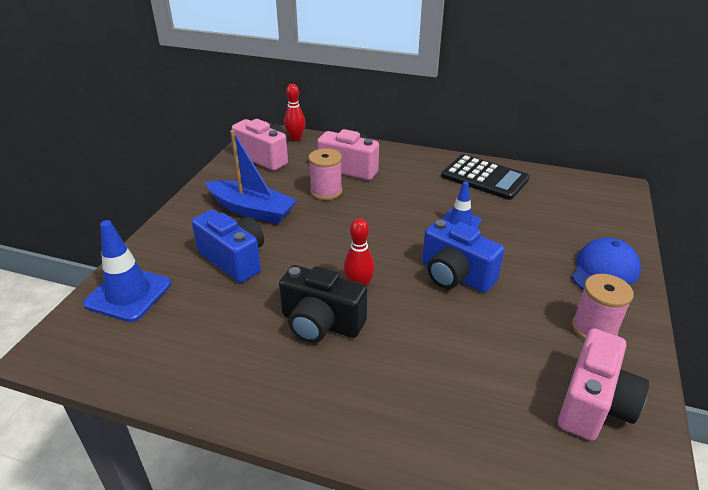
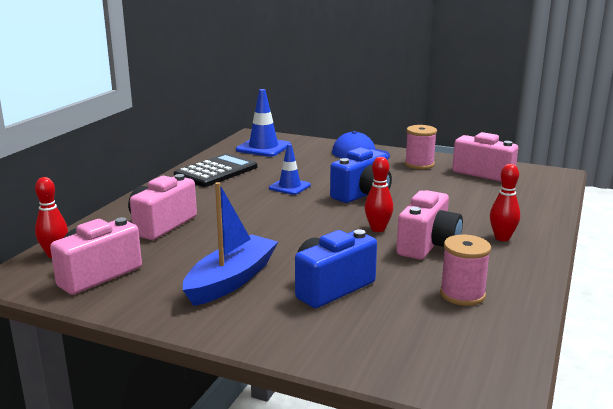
camera: 85 degrees left, 15 degrees down
(128, 294) = (393, 351): blue traffic cone -> blue traffic cone (263, 148)
(321, 323) = (428, 245): black camera -> pink camera
(326, 191) = (207, 238): pink spool -> pink spool (462, 294)
(346, 392) = (502, 238): none -> red bowling pin

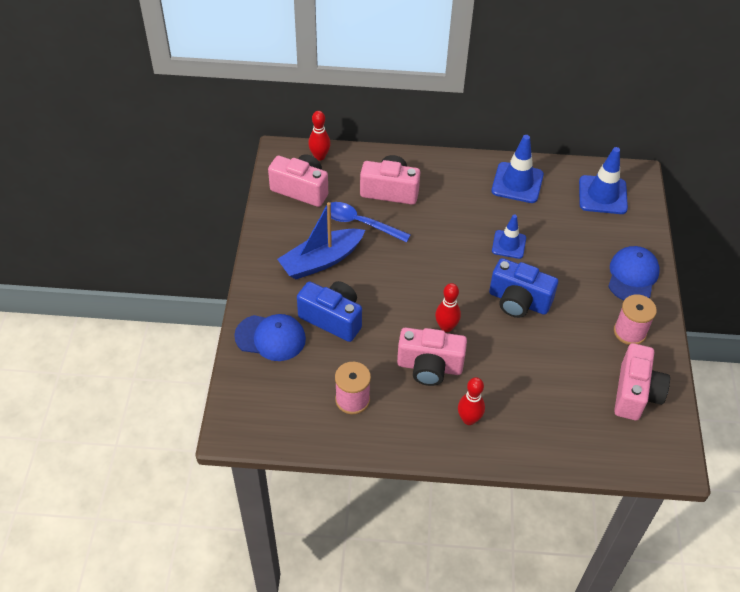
camera: 70 degrees right, 30 degrees up
(192, 248) = (360, 223): none -> blue spoon
(216, 171) = (517, 183): black calculator -> blue traffic cone
(231, 280) = (321, 261): blue boat -> blue boat turned 135 degrees clockwise
(338, 336) = (270, 337): none -> blue cap

